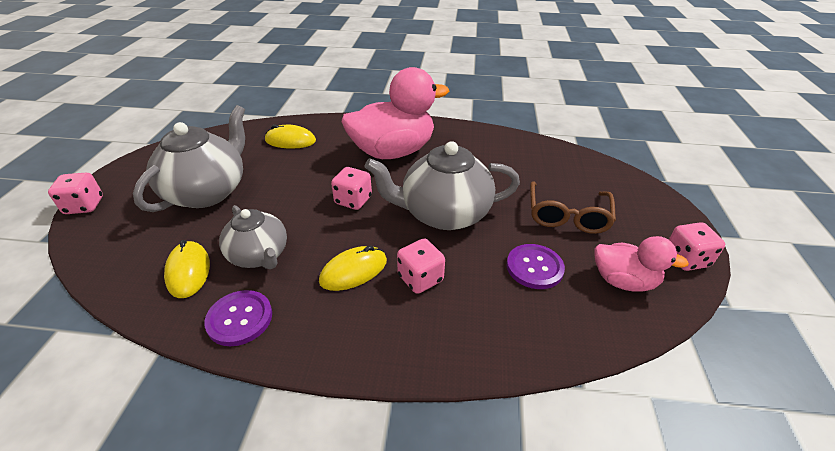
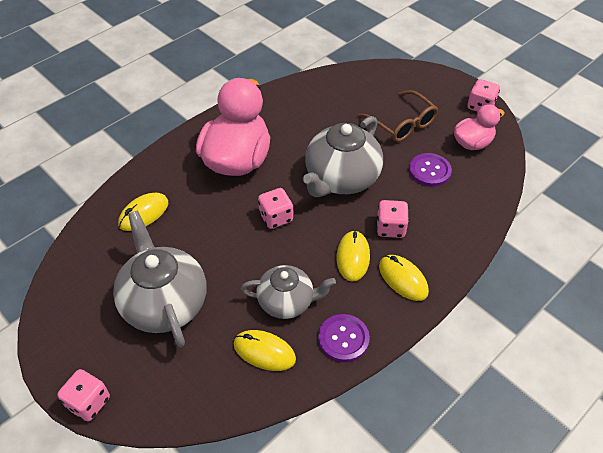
camera: 50 degrees left, 10 degrees up
(359, 325) = (403, 279): none -> yellow mouse

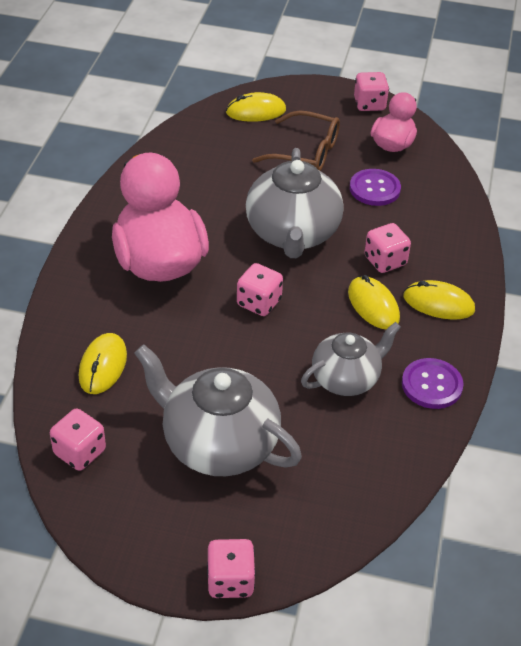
camera: 35 degrees left, 5 degrees down
(82, 263) = (80, 452): none -> pink dice
(264, 352) = (367, 436): yellow mouse -> yellow mouse (256, 111)

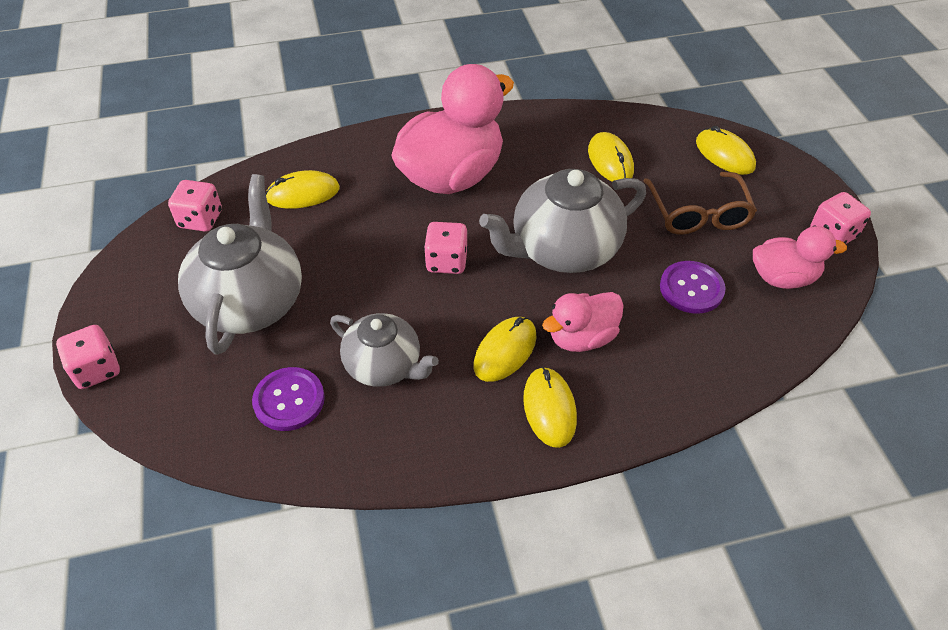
camera: 65 degrees right, 5 degrees up
(215, 168) = (610, 161): none -> yellow mouse
(385, 261) = (581, 337): pink dice -> pink duck
(431, 385) = (418, 444): purple button -> purple button (289, 400)

